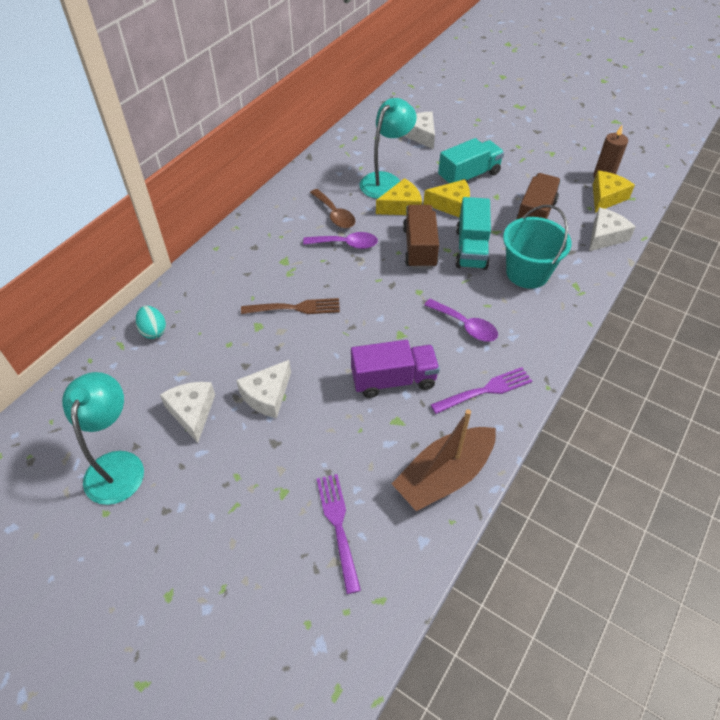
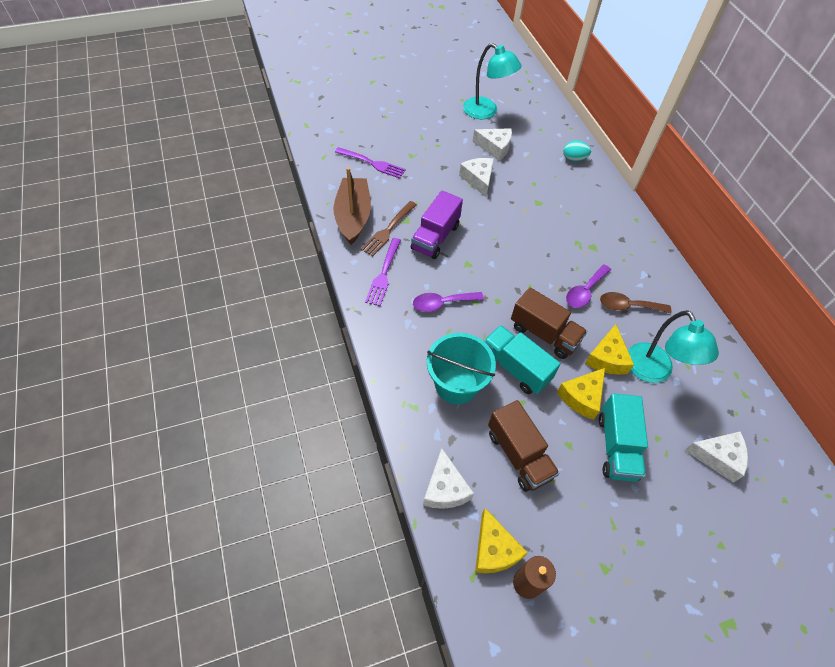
camera: 125 degrees right, 5 degrees up
(294, 308) = (539, 227): brown fork -> brown fork (388, 229)

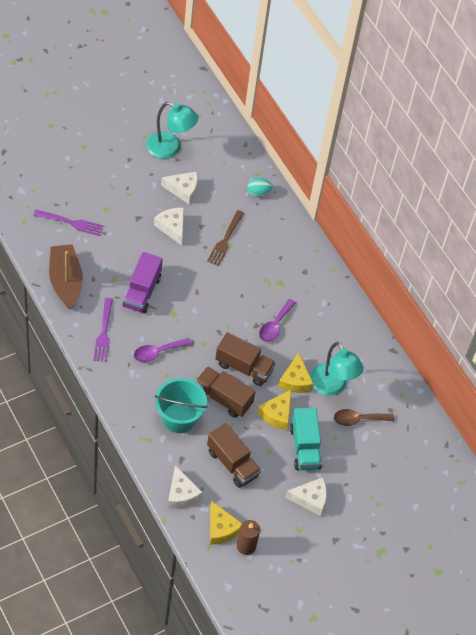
camera: 15 degrees left, 0 degrees up
(388, 229) = (99, 290): brown fork -> brown fork (225, 239)
(515, 367) = (223, 398): turquoise truck -> brown truck
(628, 306) = (311, 334): brown spoon -> brown spoon (358, 419)
(718, 457) = (379, 445): white cheese -> white cheese (310, 499)

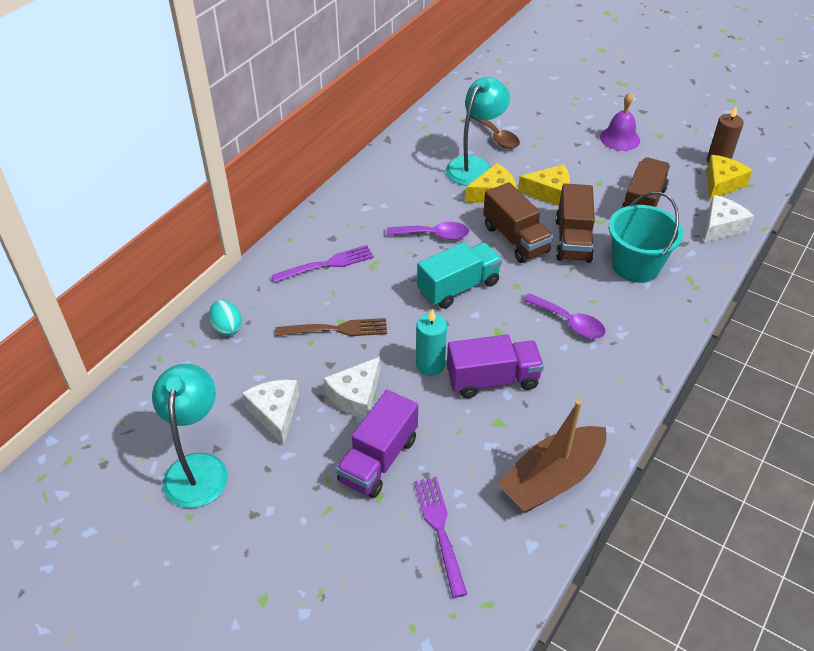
camera: 110 degrees left, 10 degrees down
(103, 332) = (592, 391): purple fork -> purple fork (326, 265)
(126, 218) = (378, 459): none -> purple truck
(171, 269) = (430, 365): none -> turquoise candle
(244, 367) = (515, 239): brown truck -> brown truck turned 150 degrees clockwise
(304, 447) = (567, 160): turquoise truck -> turquoise truck (458, 287)
(310, 499) = (620, 138): white cheese -> purple bell

